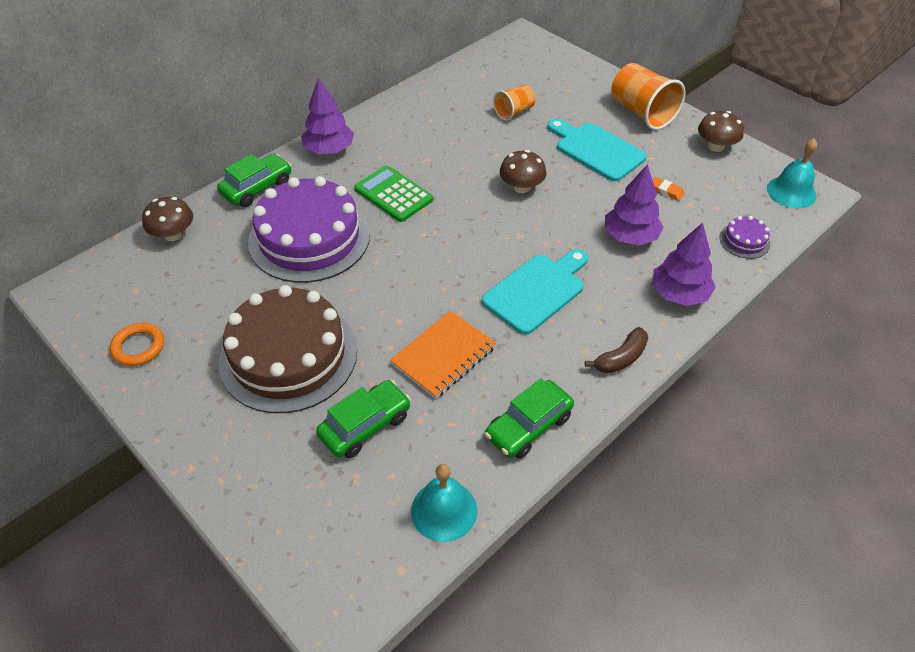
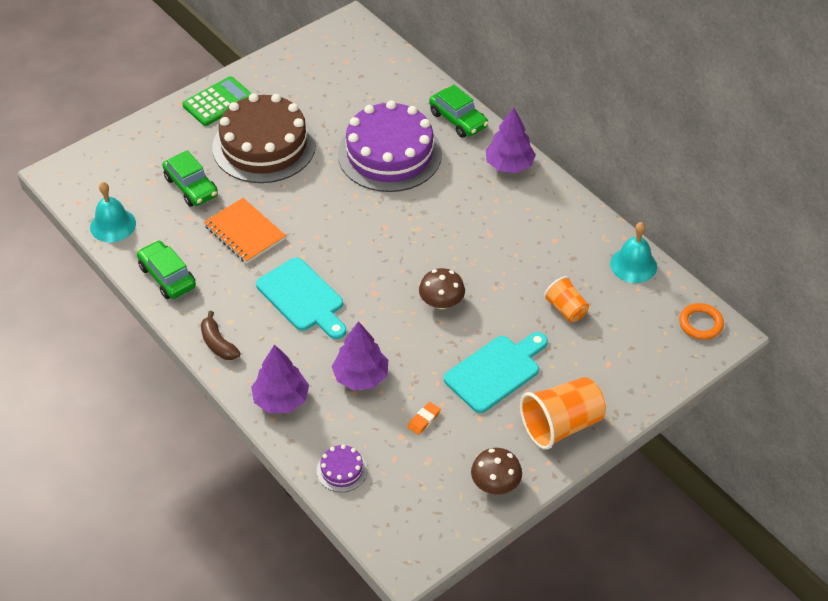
camera: 95 degrees right, 0 degrees up
(138, 347) = (289, 69): orange ring -> orange ring (700, 324)
(173, 234) = (404, 75): brown mushroom -> none
(393, 194) = (440, 208): green calculator -> green calculator (218, 102)
(791, 192) = (410, 535): turquoise bell -> turquoise bell (633, 265)

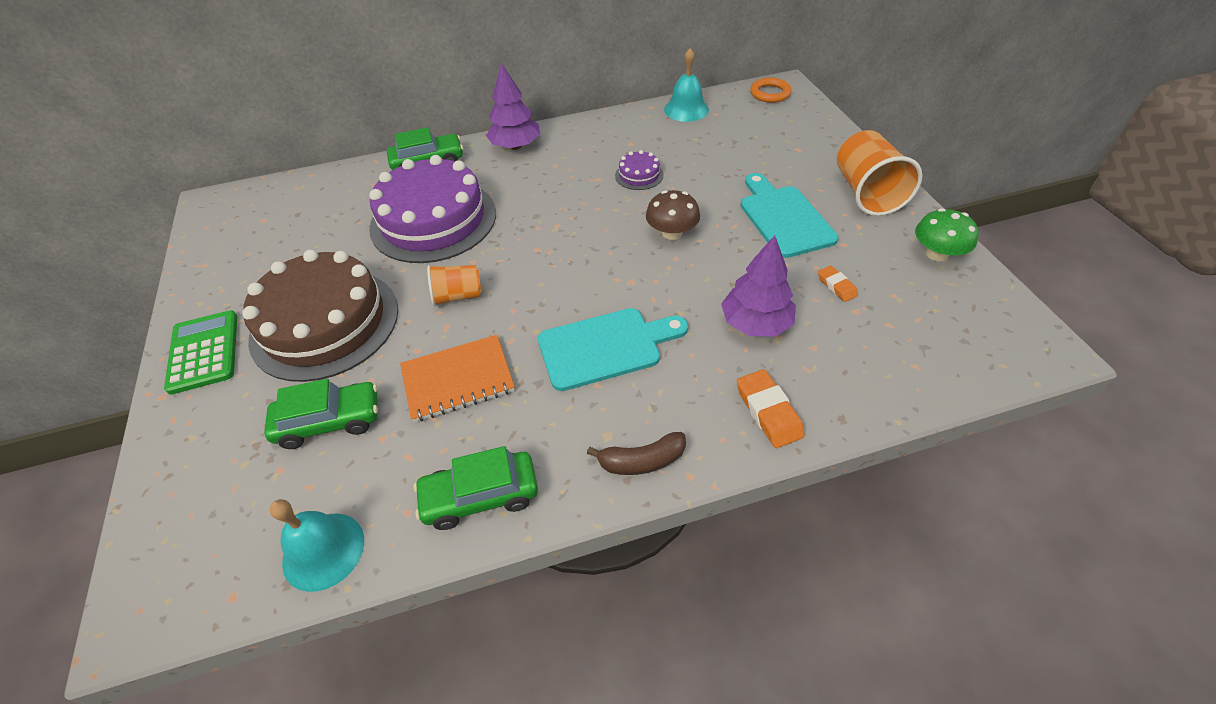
camera: 65 degrees left, 0 degrees up
(281, 399) = (768, 411): purple tree -> orange eraser
(342, 470) = (900, 377): purple cake -> purple cake (639, 175)
(495, 483) = (936, 254): brown mushroom -> green mushroom
(566, 309) = (720, 156): orange cup -> orange cup (458, 296)

